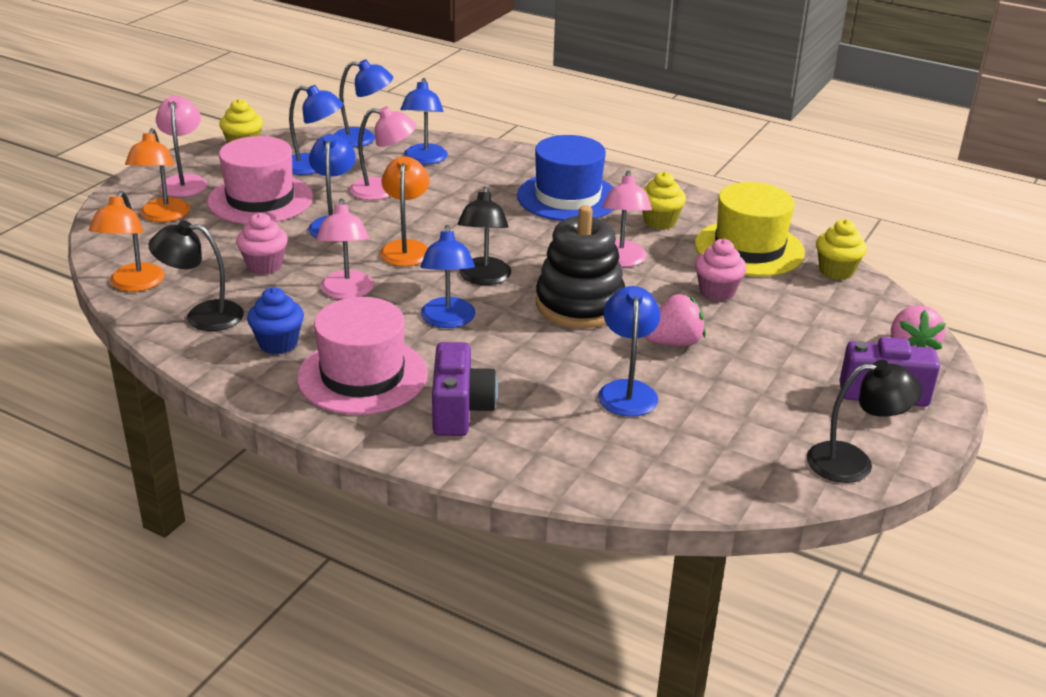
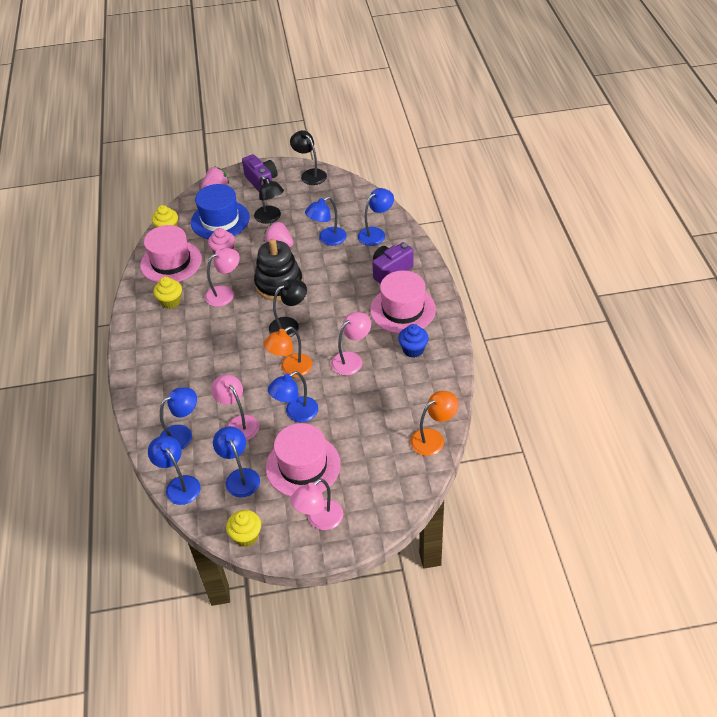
camera: 125 degrees left, 15 degrees up
(162, 216) = (365, 491): orange lamp -> none
(202, 316) = (425, 390): black lamp -> black lamp (271, 218)
(264, 265) = (363, 406): pink cupcake -> none
(448, 320) = (336, 313): blue lamp -> blue lamp (376, 233)
(568, 197) = (174, 347): blue hat -> blue hat (220, 220)
(749, 248) = (171, 262): yellow hat -> pink hat

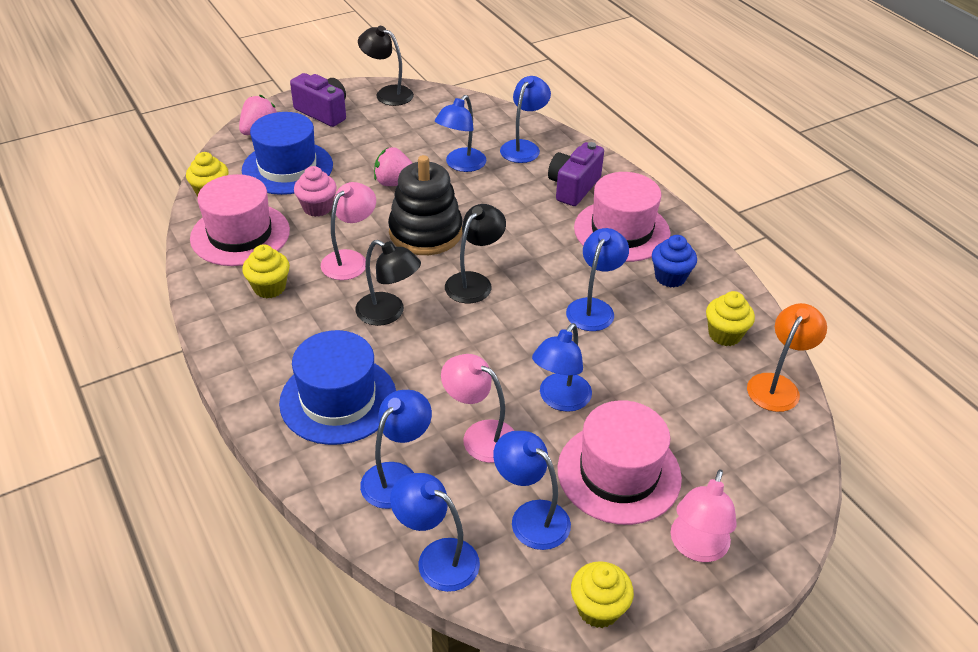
camera: 25 degrees left, 5 degrees down
(174, 381) = (338, 399): none -> blue hat
(271, 218) = (362, 153): black lamp -> black lamp (388, 313)
(291, 369) = (513, 340): orange lamp -> none
(351, 359) = (594, 308): pink lamp -> blue lamp
(422, 397) = (724, 334): none -> yellow cupcake

